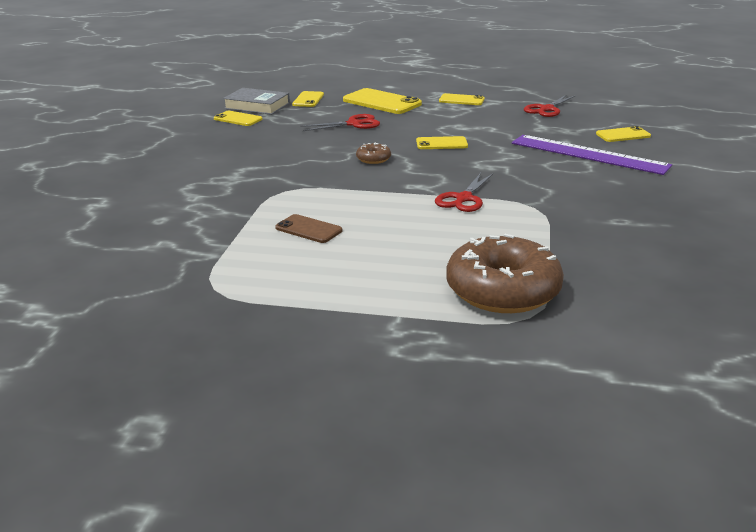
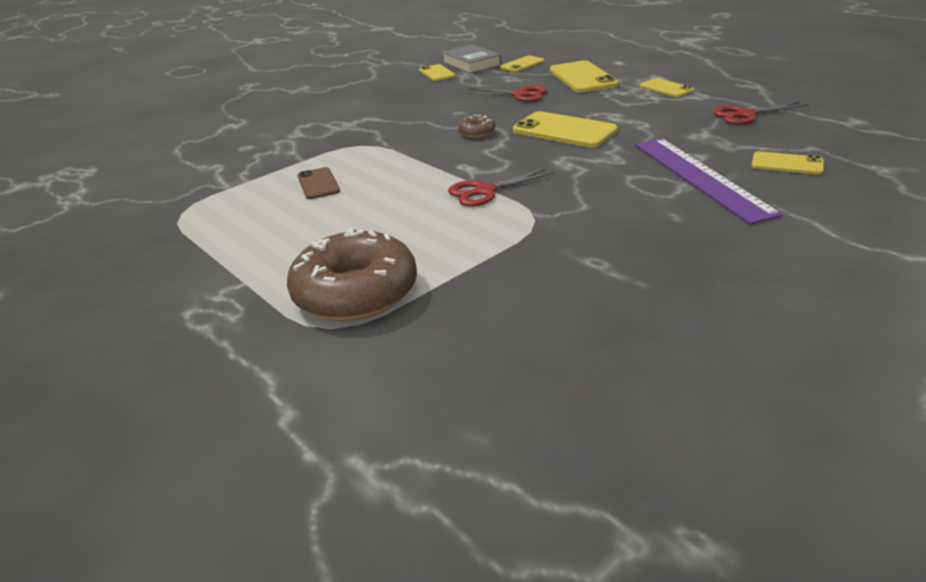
camera: 40 degrees right, 5 degrees up
(441, 144) = (564, 131): yellow phone -> yellow phone, size x1.72

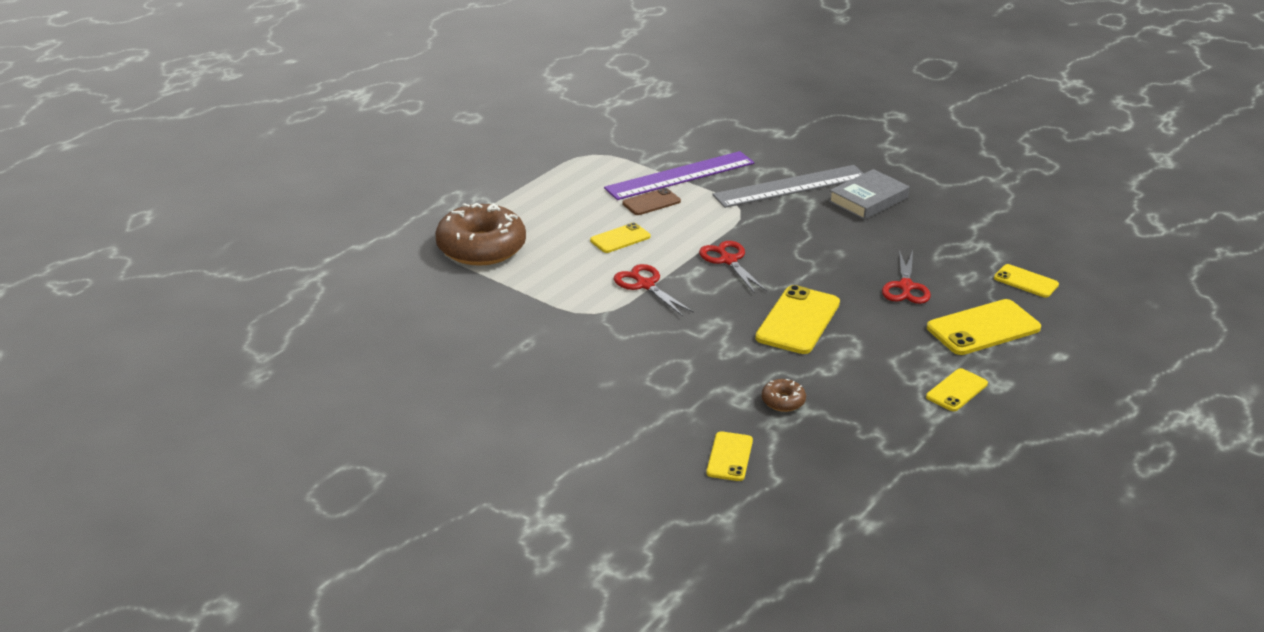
camera: 75 degrees right, 0 degrees up
(335, 124) = (790, 186): none -> grey ruler
(437, 73) = (971, 224): yellow phone -> yellow phone (620, 238)
(471, 64) = (1017, 244): grey book -> grey book (868, 200)
(477, 132) = (783, 269): brown donut -> brown donut (783, 401)
(700, 177) = (689, 401): purple ruler -> purple ruler (680, 175)
(745, 115) = (871, 443): red scissors -> red scissors (728, 260)

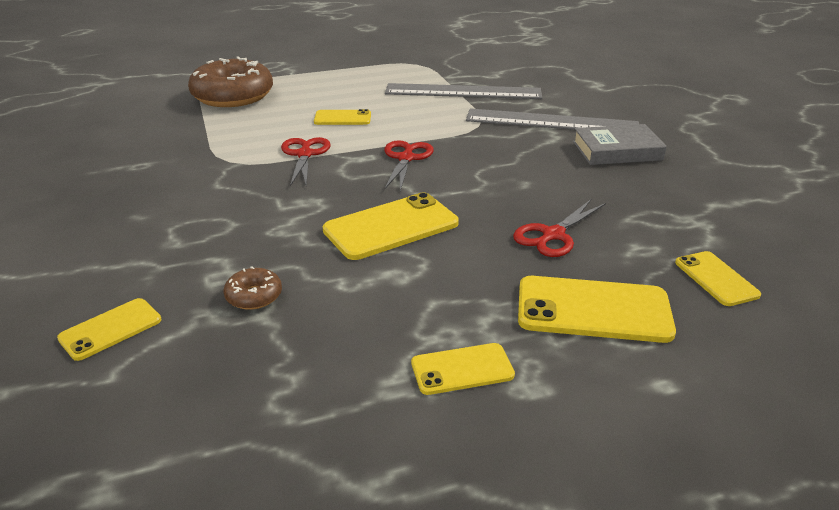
camera: 35 degrees right, 0 degrees up
(651, 202) = (409, 102): brown phone -> none
(680, 175) = (463, 92): purple ruler -> grey ruler

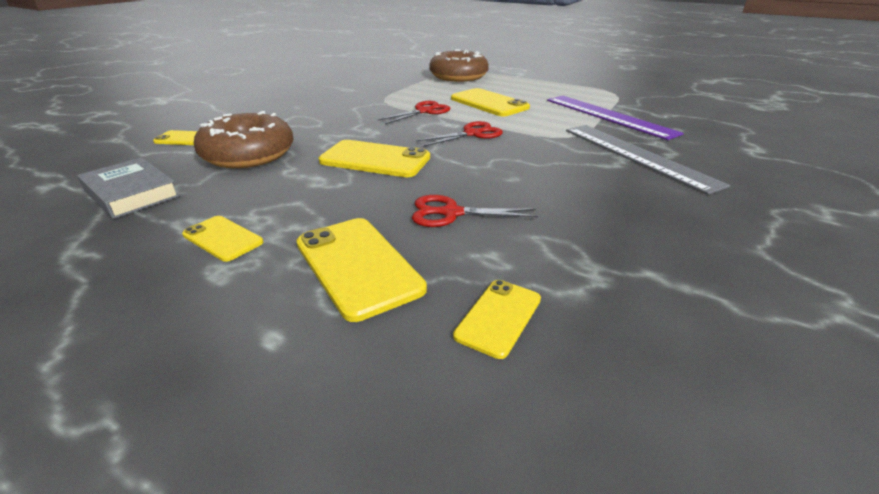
camera: 50 degrees right, 0 degrees up
(254, 296) = (248, 155): brown donut -> brown donut, size x2.34
(342, 118) = (489, 103): yellow phone -> yellow phone, size x1.72
(463, 92) = (608, 116): grey ruler -> purple ruler
(617, 151) = (650, 194): grey book -> grey book (131, 193)

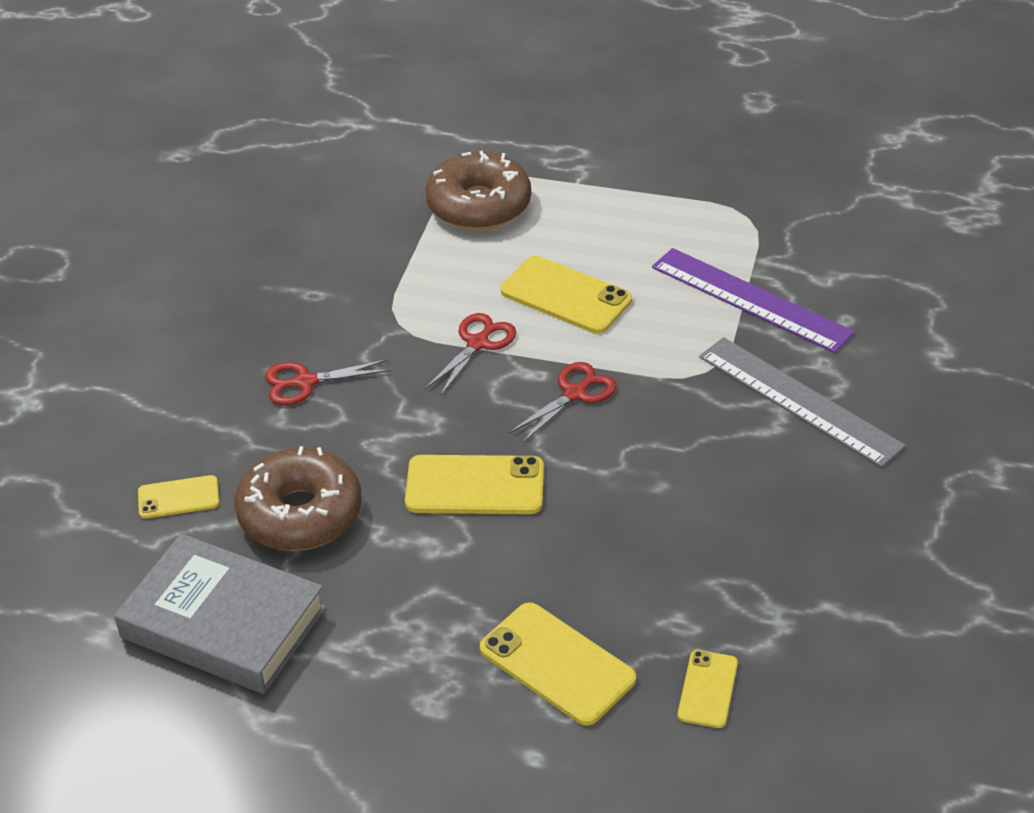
camera: 15 degrees left, 10 degrees up
(131, 193) = (223, 622): grey book -> grey book, size x1.61
(223, 238) = (396, 663): yellow phone -> none
(451, 213) = (614, 566): red scissors -> red scissors (305, 382)

